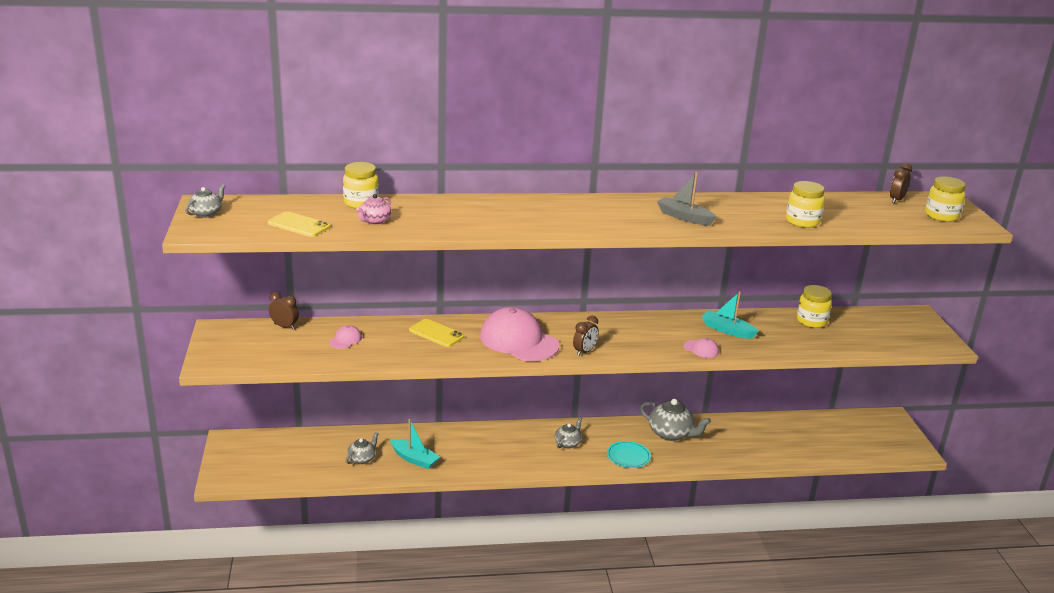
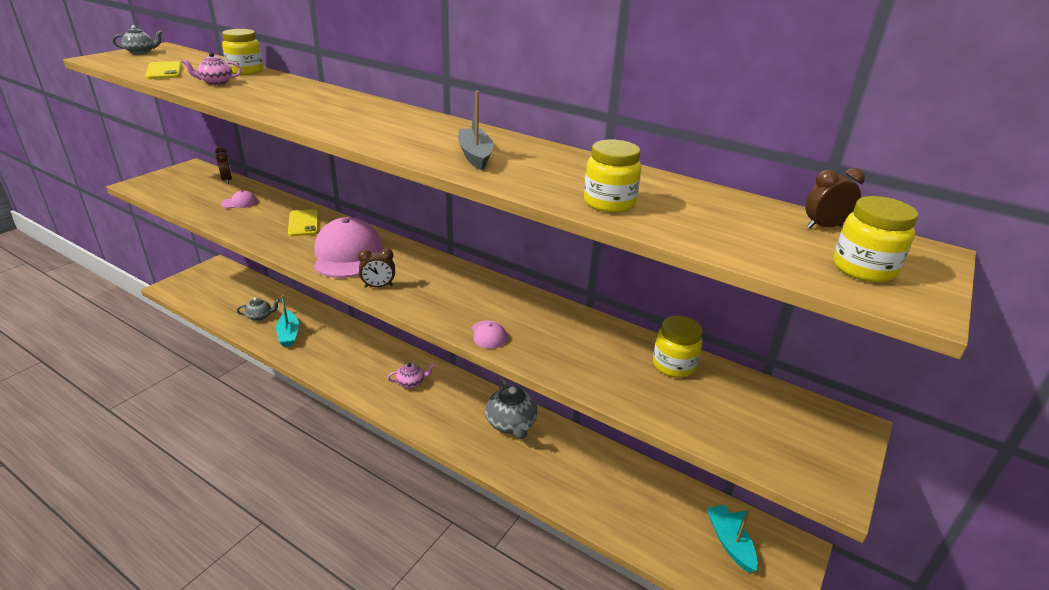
camera: 40 degrees right, 5 degrees up
(568, 443) = (411, 383): grey teapot -> pink teapot
(628, 456) = (440, 422): turquoise plate -> none
(727, 330) = (553, 330): turquoise boat -> turquoise boat (730, 542)

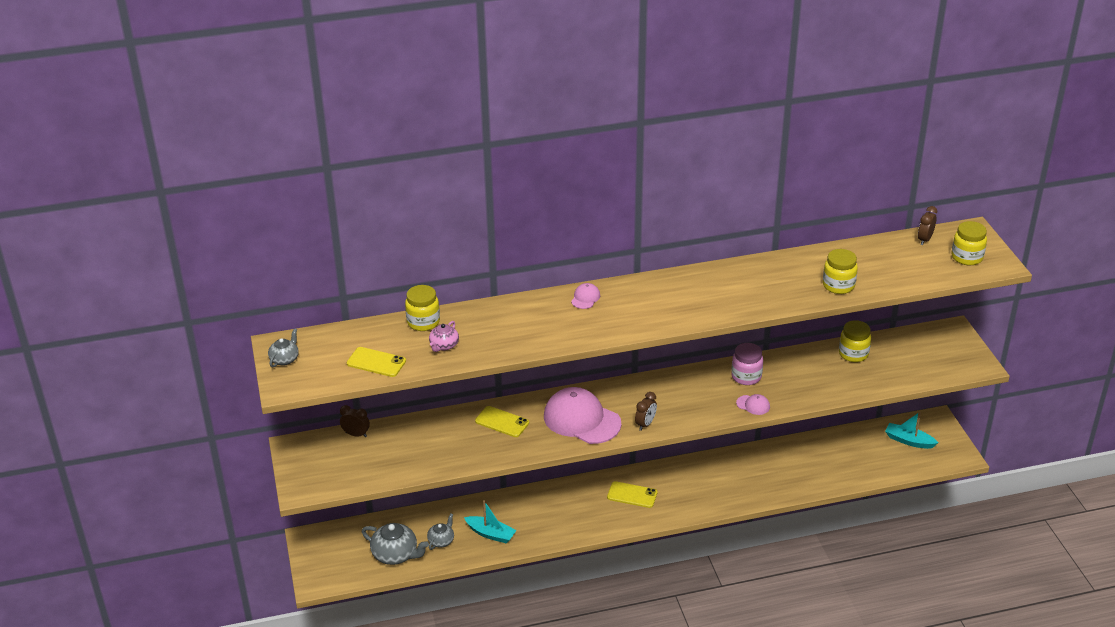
camera: 45 degrees left, 5 degrees up
(239, 203) = (418, 442): pink cap -> pink cap (585, 298)
(411, 383) = (632, 495): pink teapot -> yellow phone
(475, 156) = (728, 296): grey boat -> none
(511, 424) = (728, 469): grey teapot -> grey teapot (396, 555)
(529, 312) = (746, 377): none -> pink jar

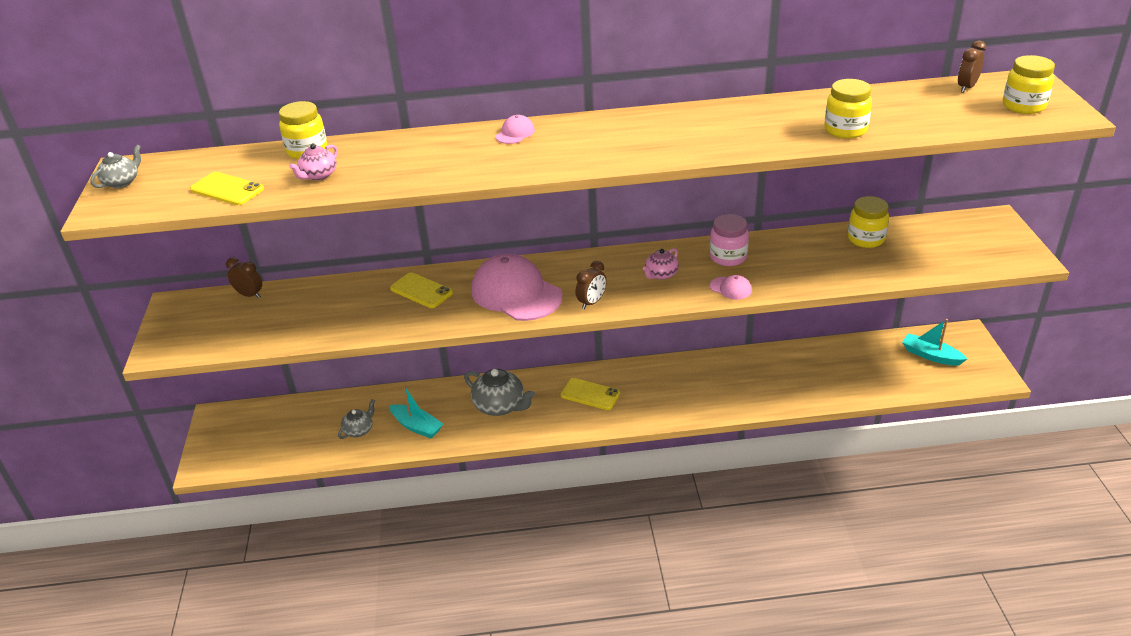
camera: 10 degrees right, 0 degrees up
(396, 555) = (303, 442): grey teapot -> grey teapot (500, 406)
(695, 396) = (661, 274): none -> pink teapot

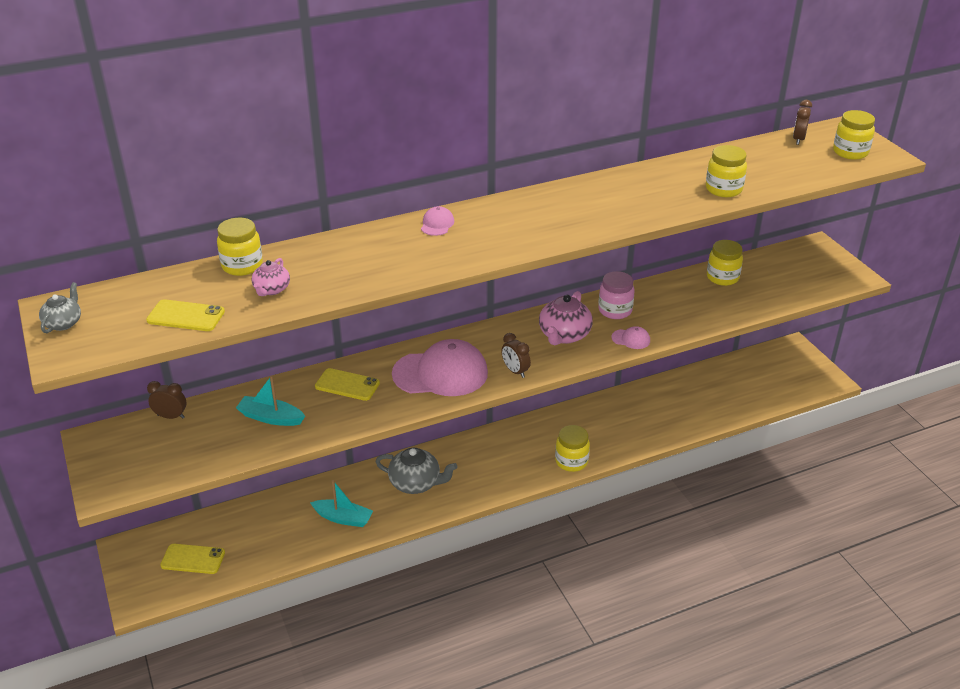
camera: 20 degrees left, 0 degrees up
(359, 430) = (286, 533): grey teapot -> none
(516, 293) = (440, 373): pink cap -> pink cap turned 150 degrees clockwise
(590, 394) = (496, 457): yellow phone -> yellow phone (193, 559)
(591, 302) = (515, 371): brown clock -> brown clock turned 120 degrees clockwise
(661, 274) = (564, 335): pink teapot -> pink teapot, size x1.71
(665, 412) = (571, 461): none -> yellow jar
(930, 355) = (773, 370): turquoise boat -> turquoise boat (271, 417)

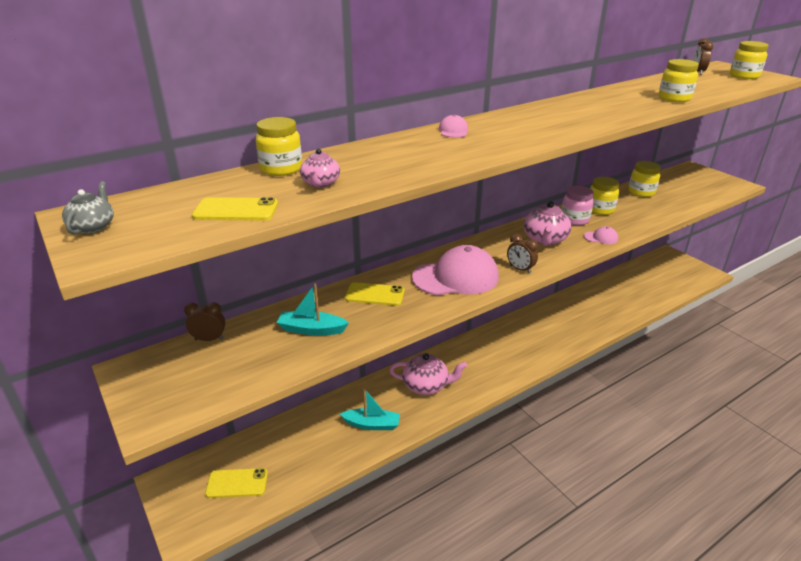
camera: 10 degrees left, 5 degrees down
(416, 483) = (426, 386): grey teapot -> pink teapot
(571, 461) = (548, 352): yellow jar -> yellow jar (600, 210)

